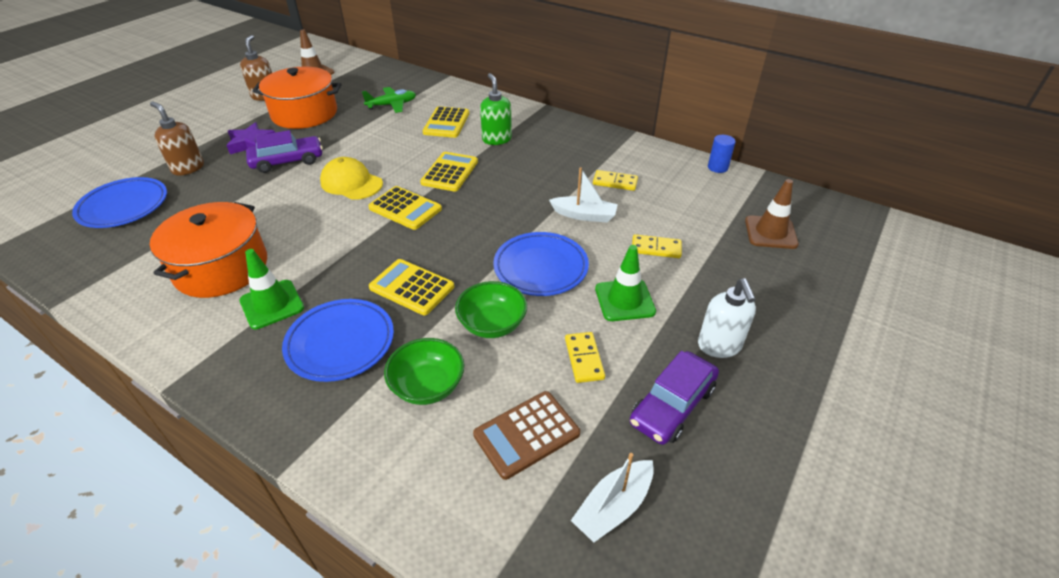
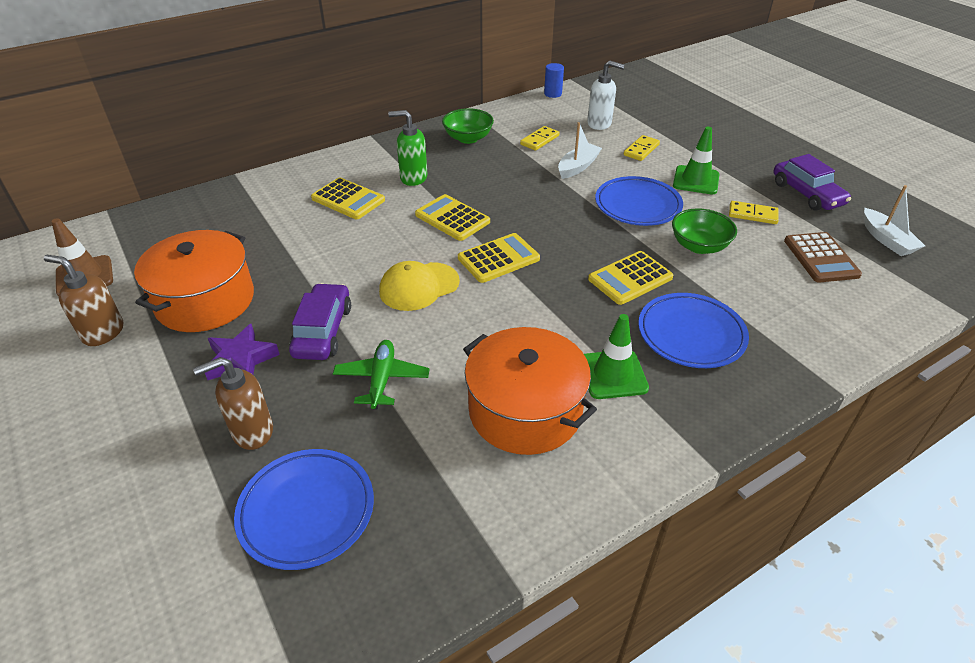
camera: 65 degrees left, 0 degrees up
(392, 105) = (263, 227): green plane -> green plane (382, 379)
(428, 386) = (760, 294): green bowl -> green bowl (468, 138)
(719, 346) = (757, 160): white soap dispenser -> white soap dispenser (599, 124)
(770, 232) = (648, 103): brown traffic cone -> none

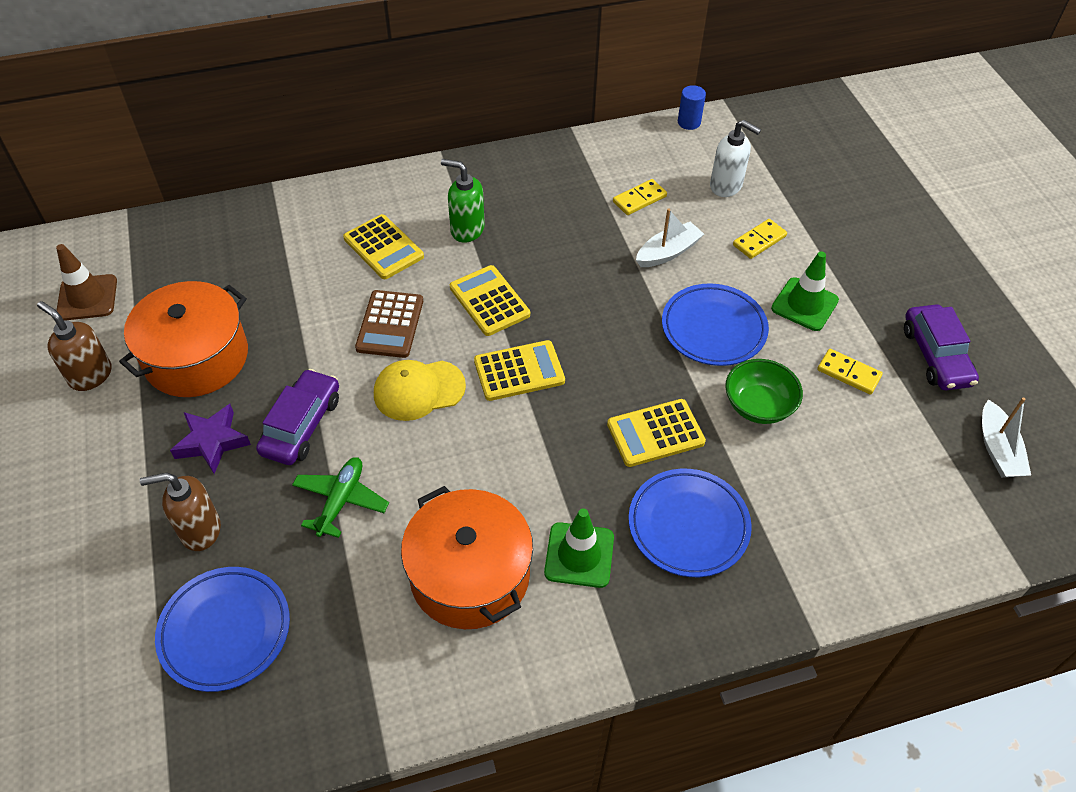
camera: 15 degrees right, 10 degrees up
(468, 138) = (553, 179): green bowl -> none
(821, 258) = (898, 457): brown calculator -> brown calculator (390, 324)

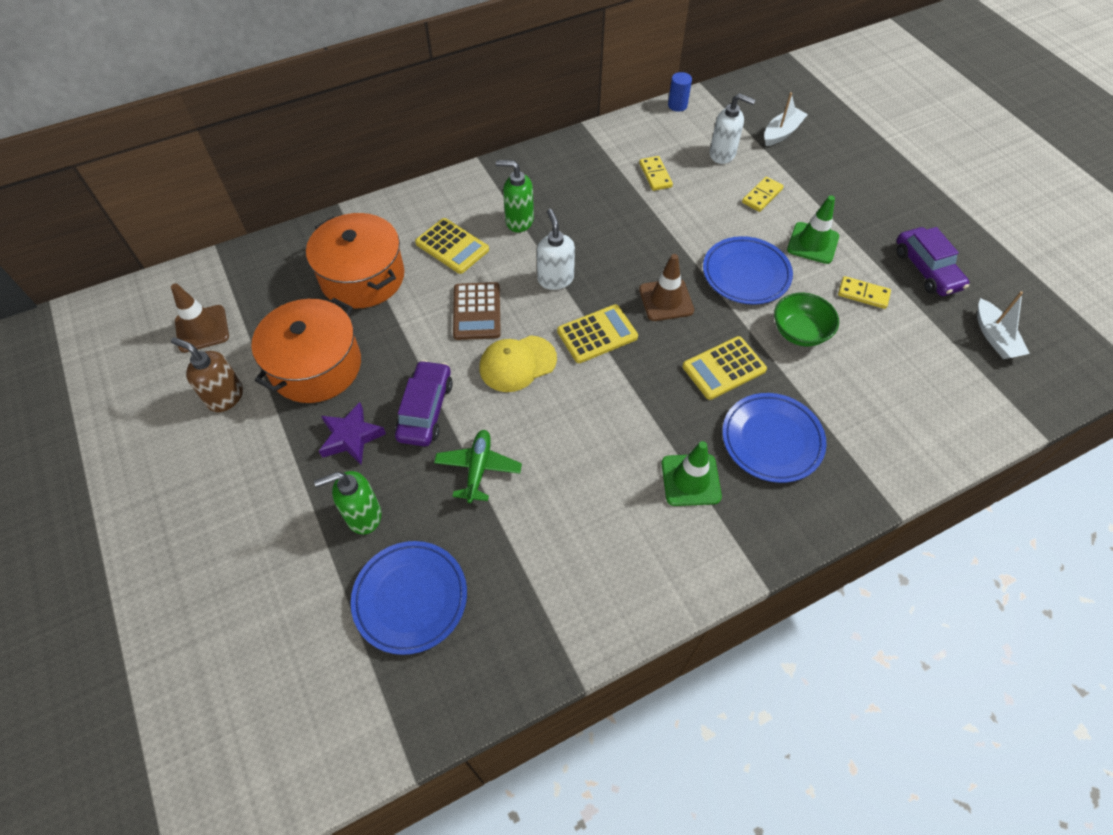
camera: 10 degrees left, 5 degrees up
(200, 530) = (363, 515): brown soap dispenser -> green soap dispenser
(470, 575) = (605, 512): orange pot -> orange pot (362, 277)
(489, 301) = (555, 279): yellow calculator -> white soap dispenser
(610, 344) = (666, 300): none -> brown traffic cone
(639, 199) = (655, 175): yellow domino -> yellow domino turned 60 degrees counterclockwise
(668, 252) = (691, 216): white boat -> white boat (781, 133)

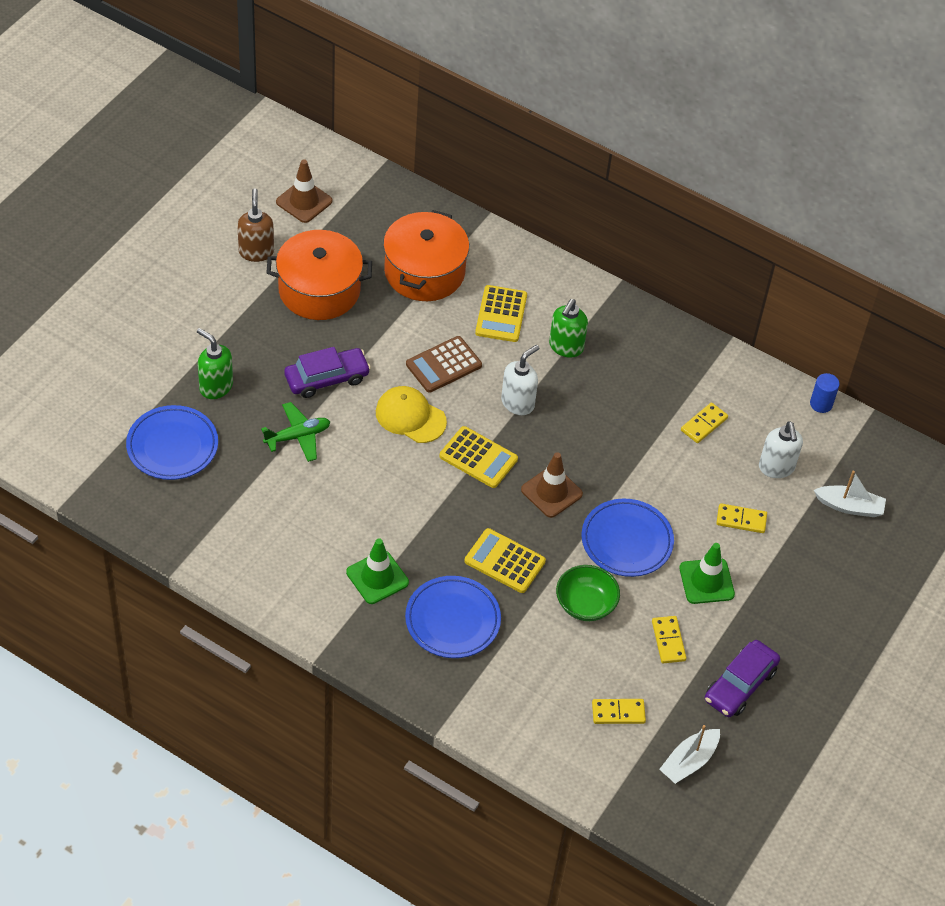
camera: 55 degrees right, 5 degrees down
(351, 437) = (273, 345): purple star -> none
(519, 221) = (566, 347): green soap dispenser -> green soap dispenser turned 135 degrees counterclockwise
(926, 362) = (618, 712): none -> yellow domino

